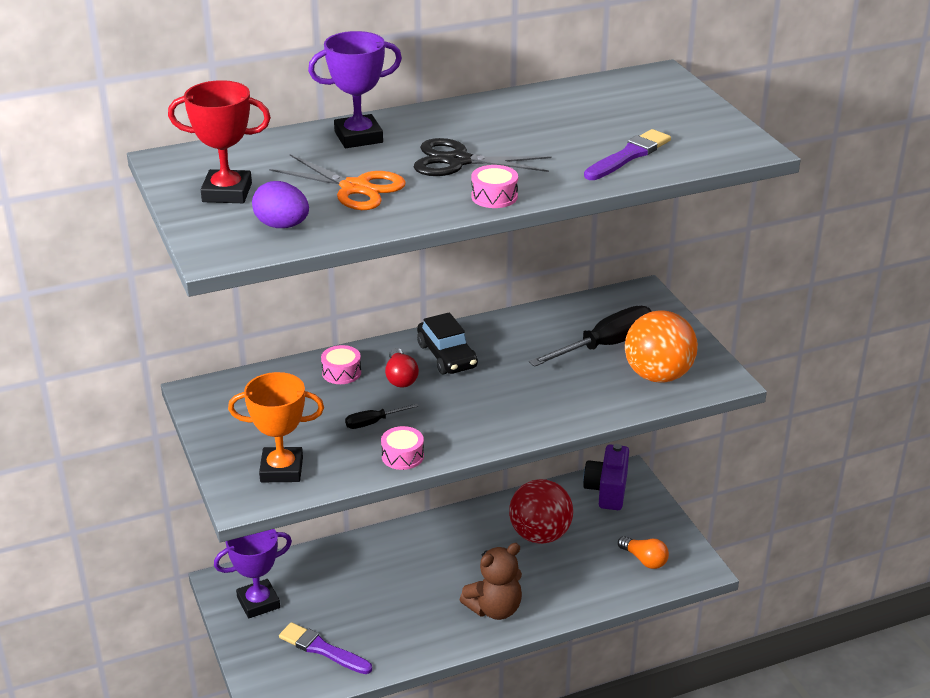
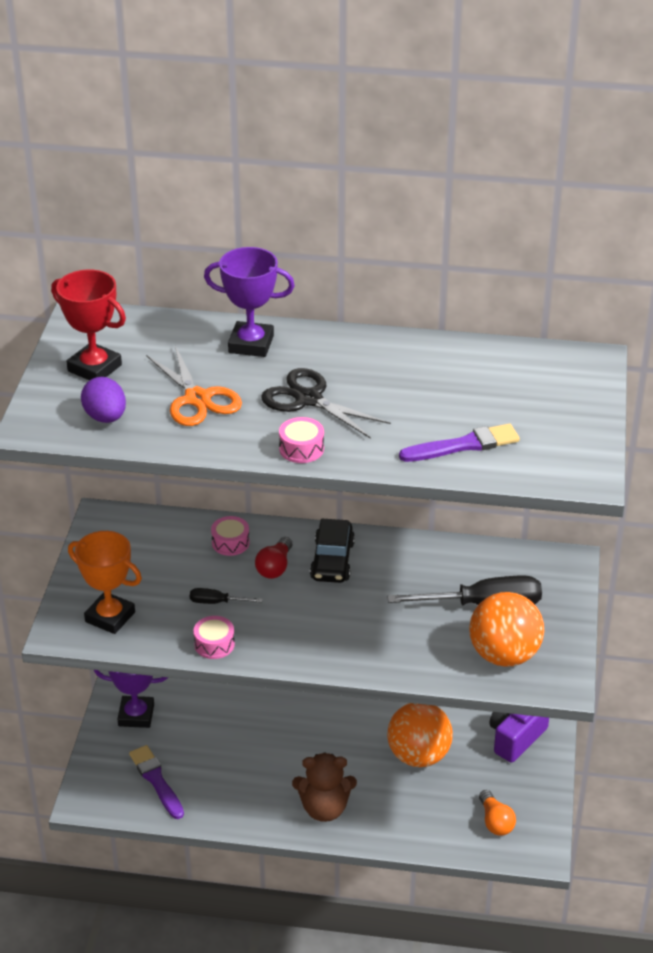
camera: 30 degrees right, 5 degrees up
(540, 535) = (418, 756): red ball -> orange ball

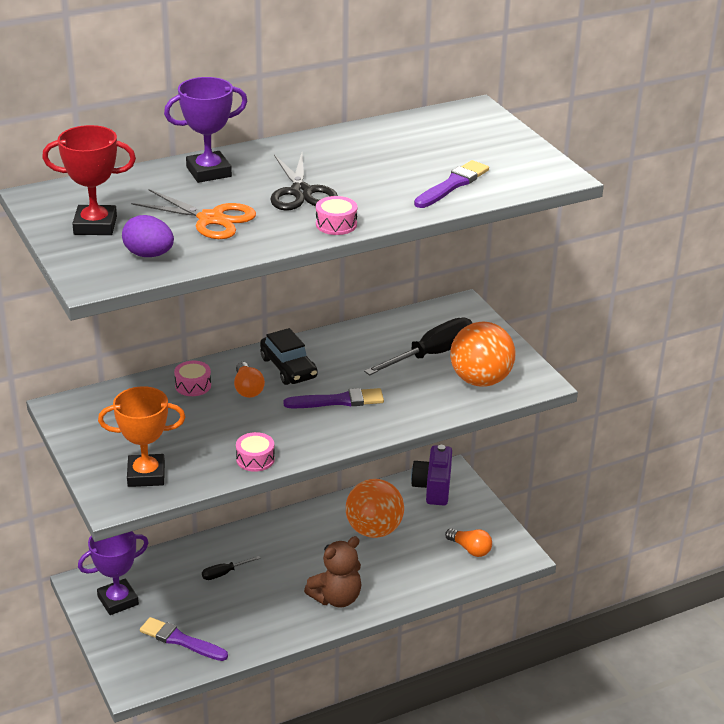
camera: 35 degrees left, 5 degrees down
(217, 602) = (226, 430): black screwdriver -> black screwdriver (224, 573)
(275, 567) = (247, 389): red light bulb -> orange light bulb
(308, 399) = (301, 192): black scissors -> black scissors turned 105 degrees counterclockwise
(344, 616) = (338, 401): none -> purple brush

